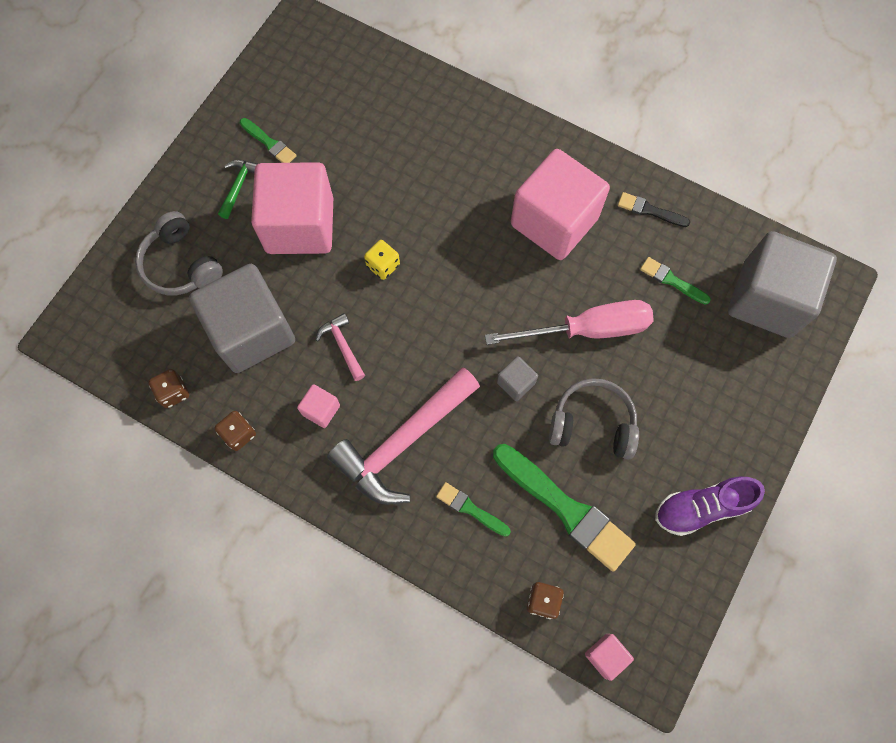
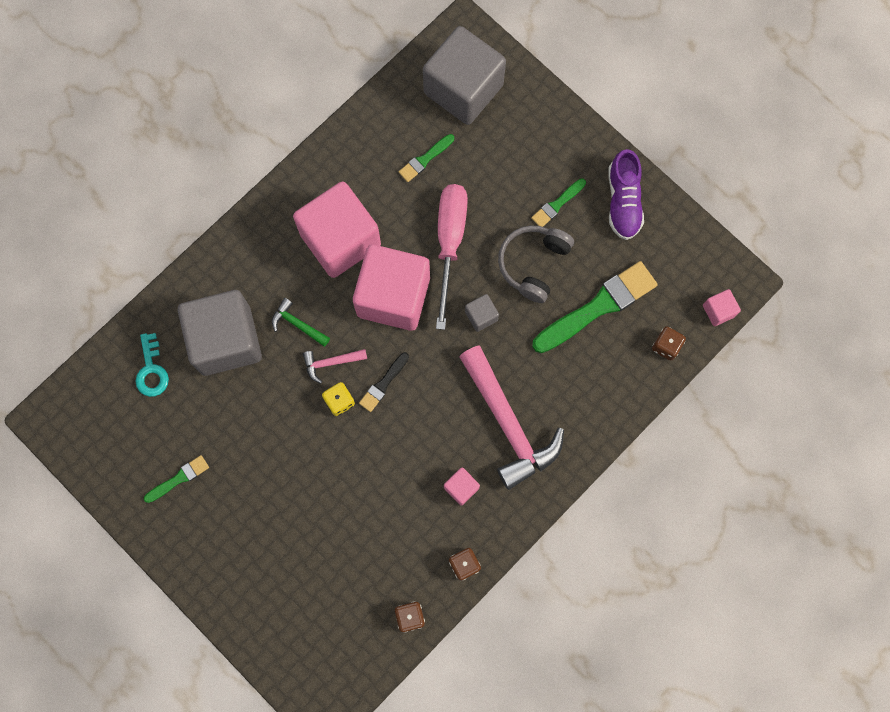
camera: 75 degrees left, 5 degrees up
(181, 264) = (284, 588): grey headphones -> none
(239, 186) = (217, 517): green hammer -> green hammer (297, 324)
(252, 331) = (370, 534): grey cube -> grey cube (226, 340)
(300, 225) = (276, 468): pink cube -> pink cube (393, 296)
(342, 345) = (406, 455): pink hammer -> pink hammer (331, 363)
(369, 91) = (151, 370): none -> turquoise key
(470, 509) = (579, 383): green brush -> green brush (557, 204)
(650, 210) = (354, 155): black brush -> black brush (383, 384)

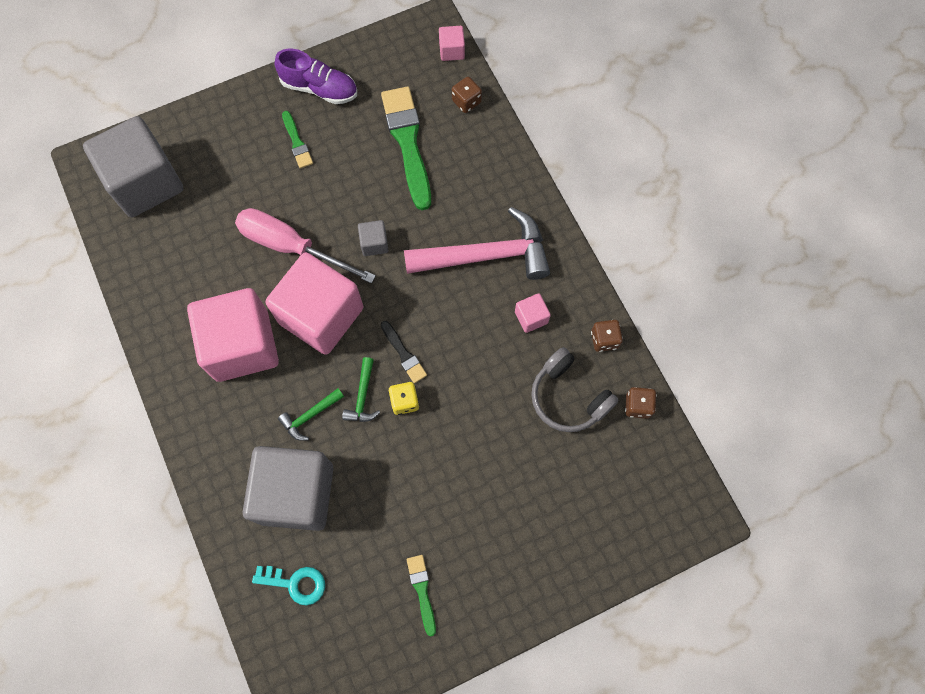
camera: 70 degrees left, 5 degrees down
(331, 363) = (362, 396): pink hammer -> green hammer
(425, 159) = (198, 240): green brush -> none
(533, 264) = (344, 182): grey headphones -> grey headphones (568, 397)

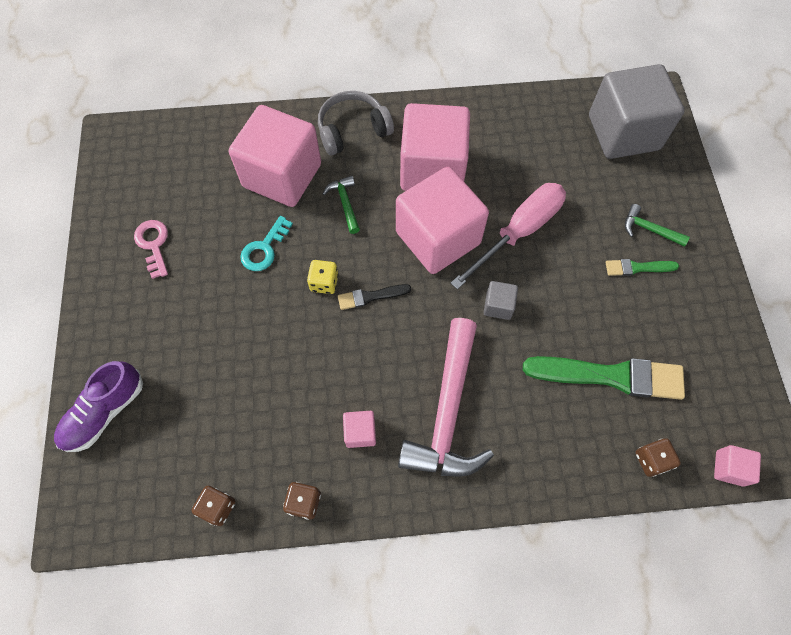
camera: 110 degrees right, 5 degrees down
(295, 583) = (211, 156): turquoise key -> turquoise key (264, 249)
(296, 493) = (282, 175): grey cube -> pink cube
(319, 88) = (702, 307): purple shoe -> purple shoe (105, 412)
(362, 396) = (344, 249): green hammer -> green hammer (649, 229)
(422, 591) = (153, 244): green brush -> pink key
(568, 397) = (260, 437): grey headphones -> grey headphones (352, 130)

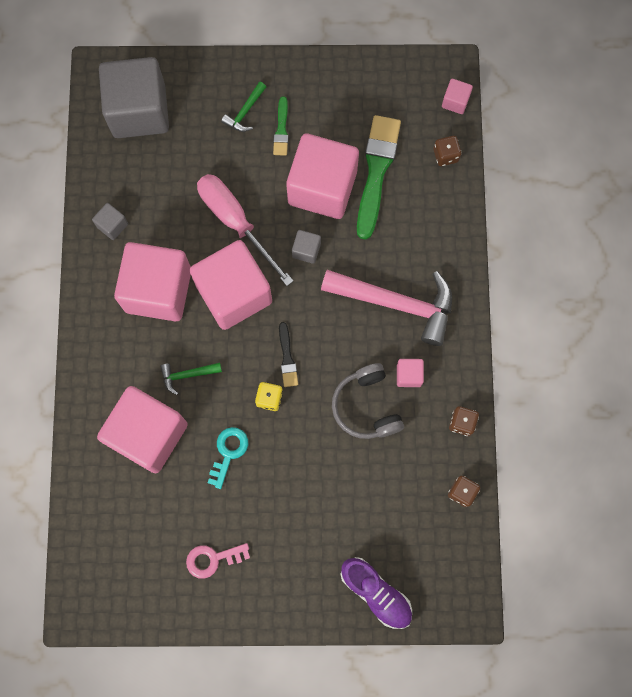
camera: 85 degrees left, 10 degrees up
(264, 249) = (228, 452): turquoise key -> turquoise key turned 105 degrees counterclockwise
(352, 130) = (102, 362): grey headphones -> grey headphones (366, 406)
(495, 123) = (112, 225): none -> grey cube
(577, 316) = (322, 187): none -> pink cube

